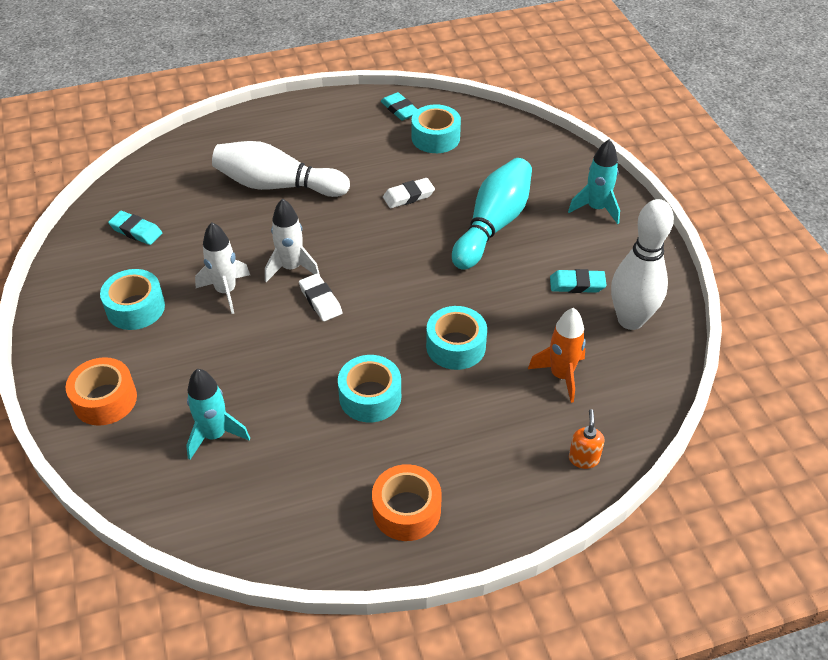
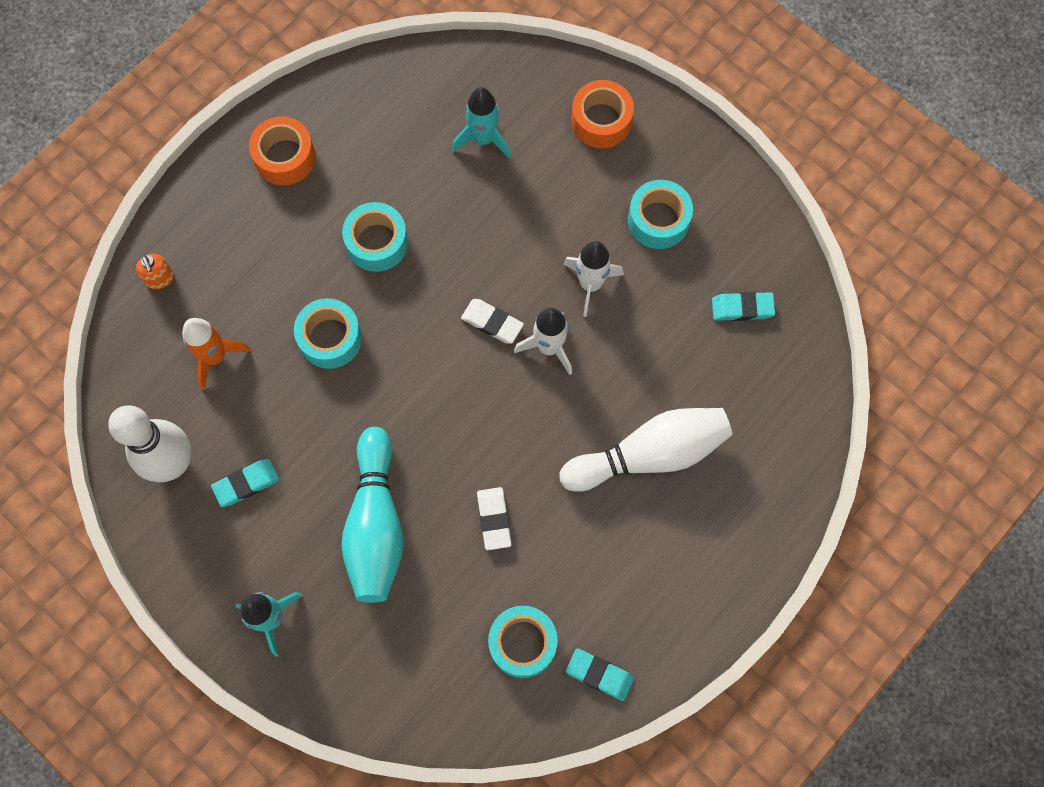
camera: 150 degrees right, 25 degrees up
(408, 196) = (494, 519): white eraser -> white eraser turned 45 degrees counterclockwise

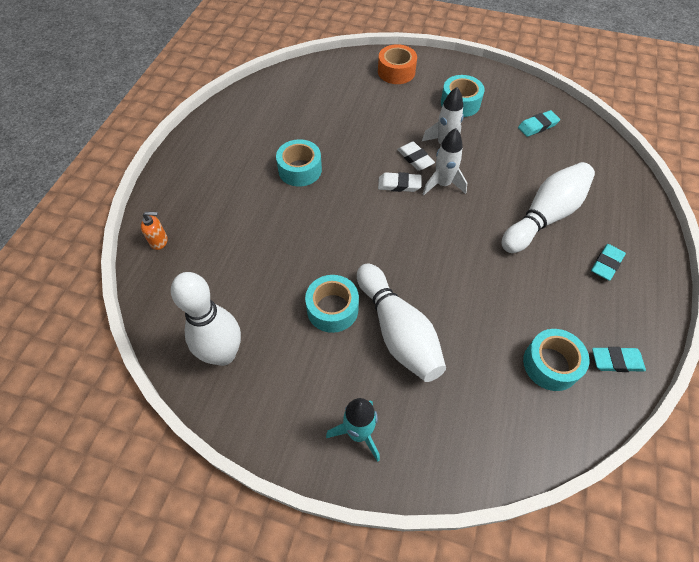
camera: 25 degrees left, 15 degrees down
(160, 279) = (159, 241): orange soap dispenser -> orange soap dispenser turned 45 degrees counterclockwise
(215, 357) = (222, 272): orange rocket -> none
(246, 484) = (287, 344): turquoise eraser -> turquoise eraser (606, 264)
(285, 157) = (215, 147): orange tape -> none
(330, 338) = (299, 231): turquoise tape -> turquoise tape (332, 309)
(376, 524) = (398, 331): turquoise bowling pin -> white bowling pin
(483, 139) = (334, 100): turquoise rocket -> none
(494, 519) = (476, 293): white eraser -> white eraser (415, 158)

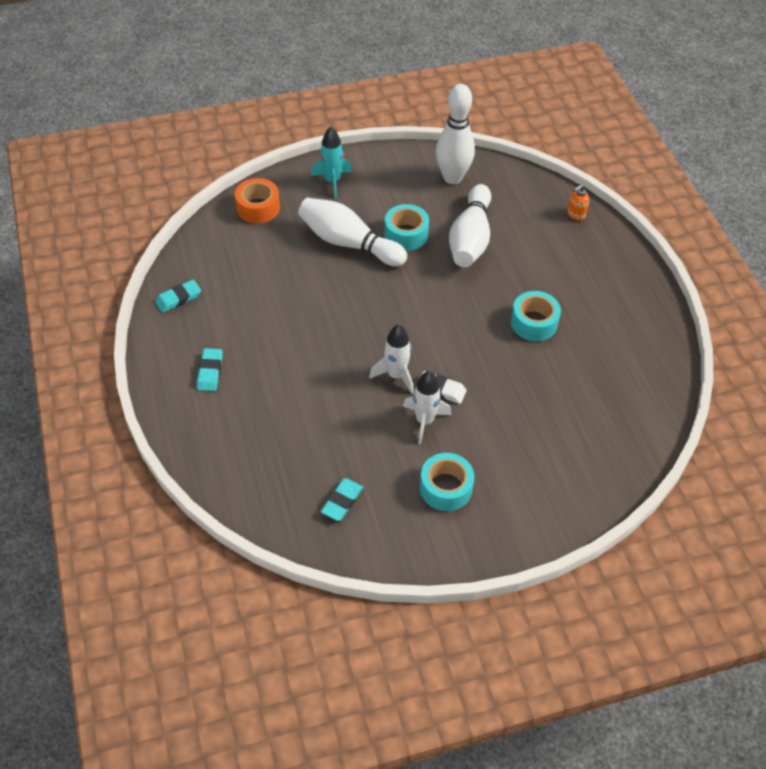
camera: 145 degrees right, 5 degrees down
(396, 72) = (551, 496): orange tape -> orange tape (258, 208)
(399, 184) = (435, 354): white eraser -> none
(544, 216) = (284, 390): white bowling pin -> white bowling pin (470, 238)
(551, 364) = (226, 274): turquoise tape -> none

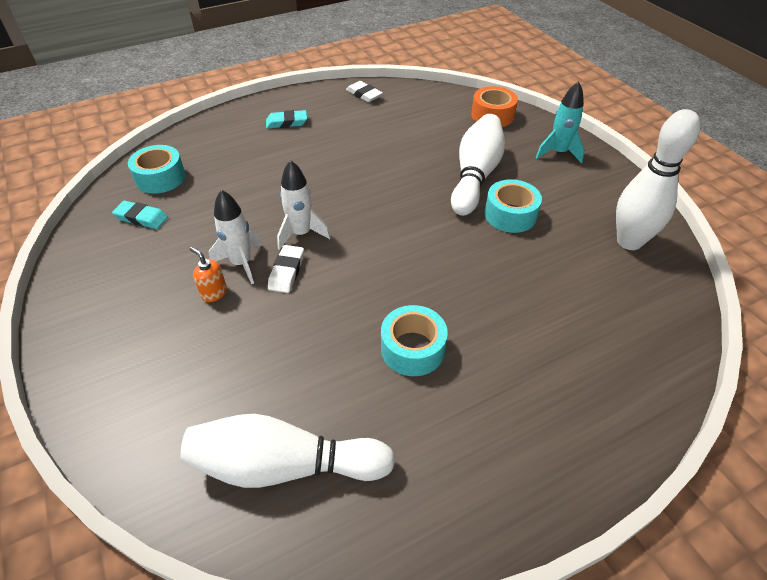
camera: 80 degrees right, 5 degrees down
(178, 298) = (364, 94): turquoise eraser -> white eraser
(445, 488) = (151, 291): turquoise tape -> turquoise tape (160, 178)
(470, 238) = (532, 269): white bowling pin -> white bowling pin (285, 465)
(575, 214) = (646, 381): orange soap dispenser -> orange soap dispenser (214, 293)

